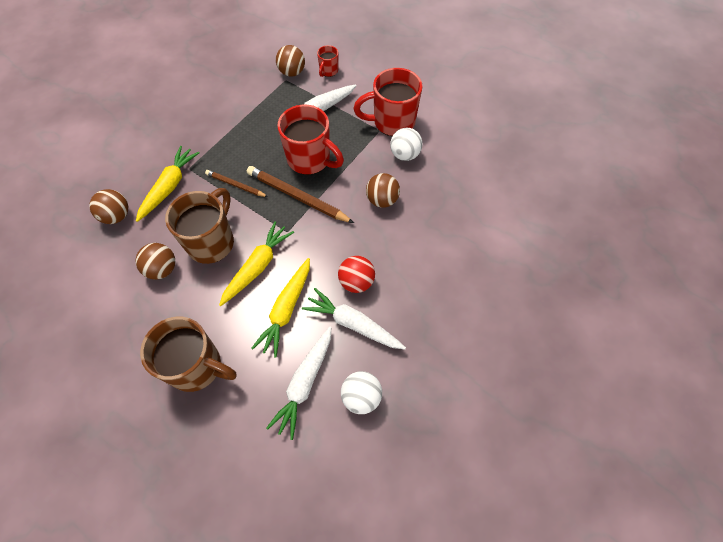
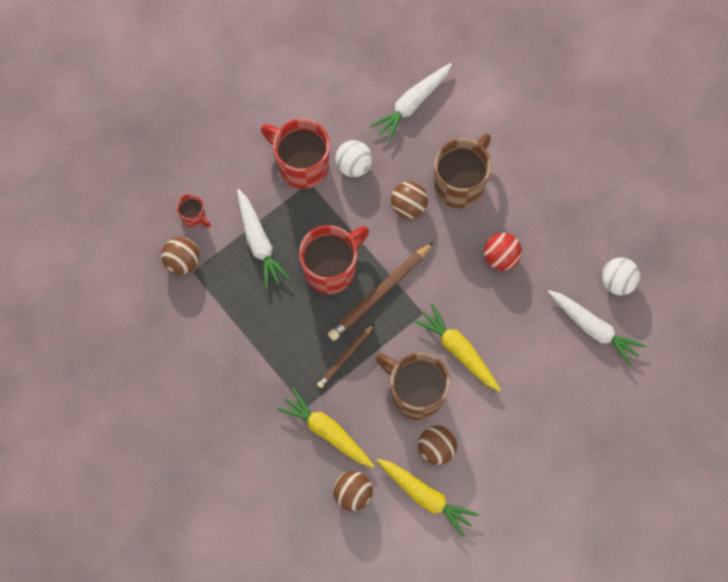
camera: 75 degrees left, 10 degrees up
(197, 366) = (554, 424): brown mug -> brown mug (460, 183)
(286, 310) = (515, 331): yellow carrot -> yellow carrot (426, 496)
(353, 324) = (545, 271): white carrot -> white carrot (412, 104)
(392, 122) = (301, 165): red mug -> red mug turned 120 degrees clockwise

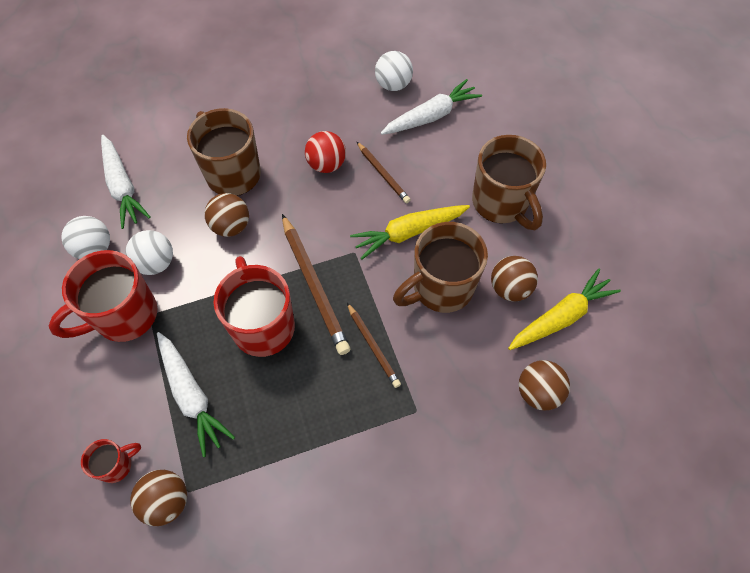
camera: 70 degrees left, 10 degrees down
(259, 243) = (191, 395): white carrot -> white carrot turned 60 degrees clockwise
(327, 431) = (454, 396): yellow carrot -> none
(348, 113) = (94, 249): none -> white ball
(510, 308) = (383, 174): none -> brown pencil
(519, 419) = (501, 203): none -> brown mug

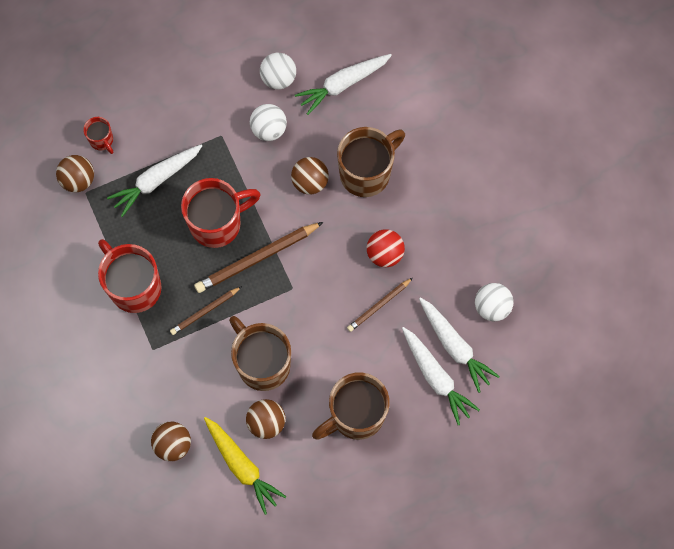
camera: 85 degrees right, 10 degrees up
(124, 316) = (219, 116): red mug -> red mug (134, 287)
(408, 233) = (316, 333): yellow carrot -> none
(462, 133) = (436, 377): none -> white carrot

